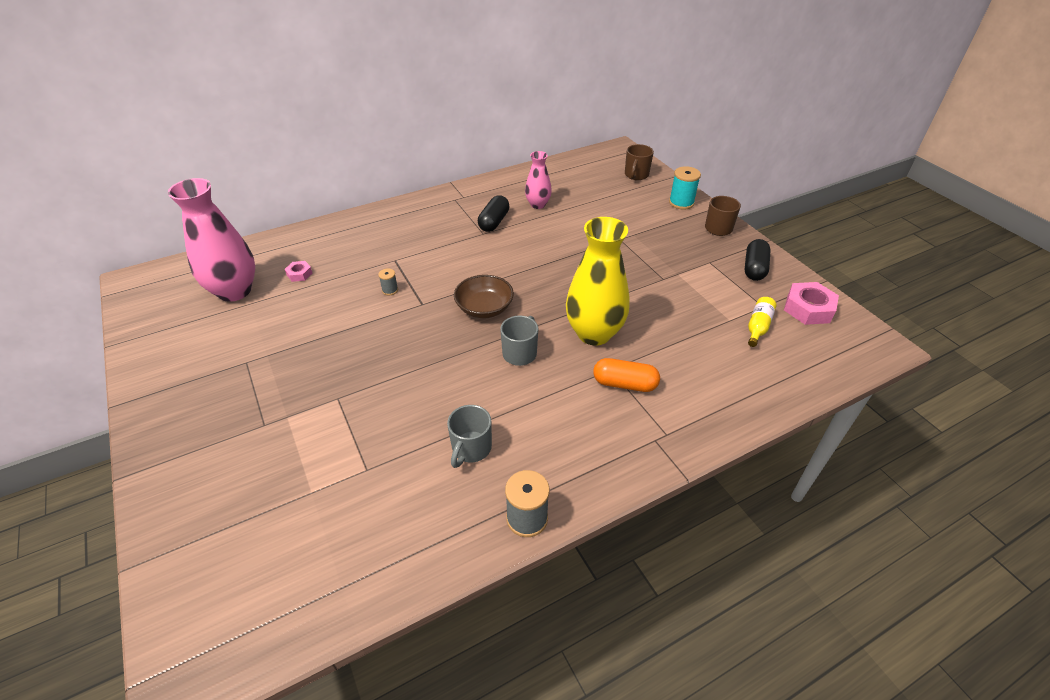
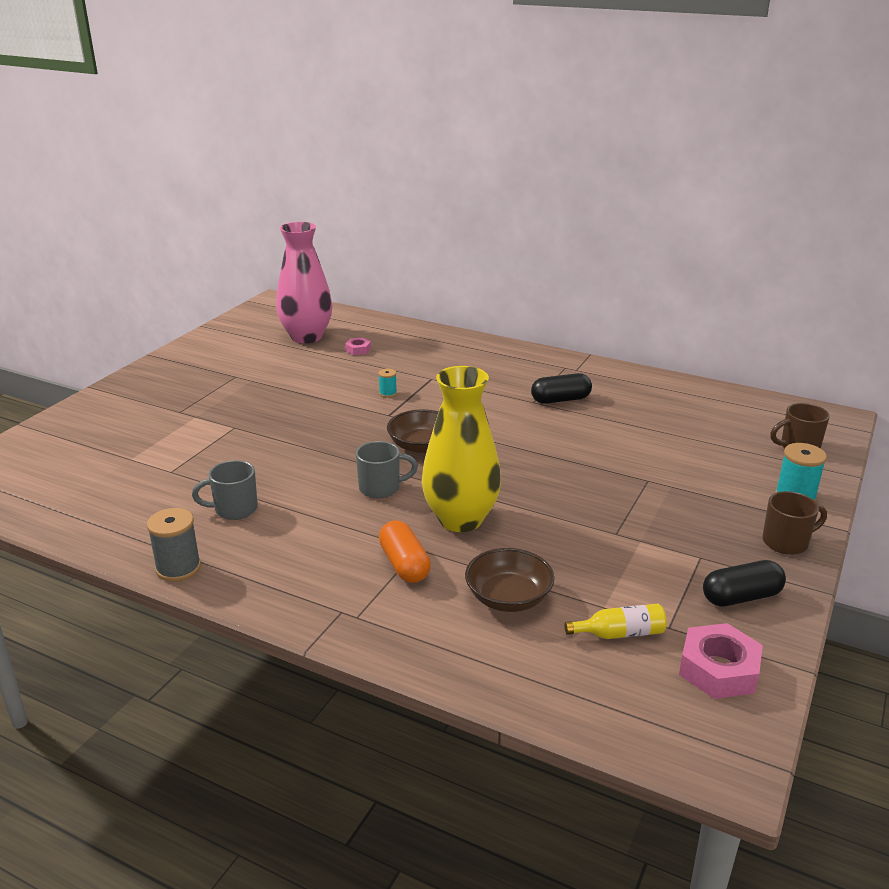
camera: 55 degrees right, 15 degrees down
(390, 290) = (388, 393): grey spool -> turquoise spool
(538, 205) = (629, 411): pink vase -> none
(695, 353) = (508, 598): none -> brown bowl

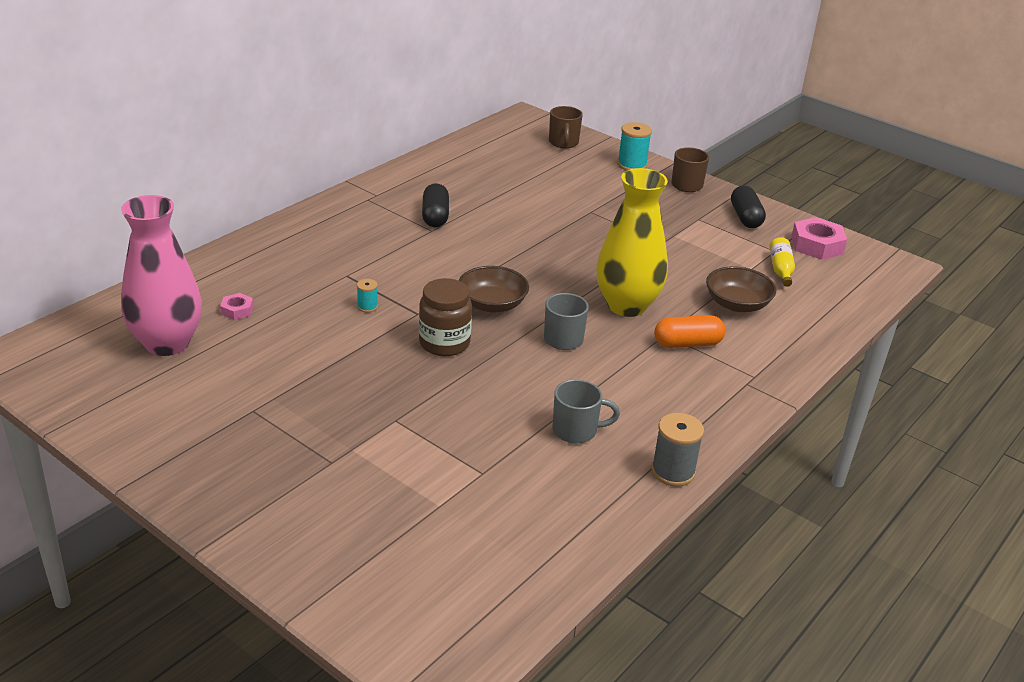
camera: 80 degrees left, 5 degrees up
(234, 509) = (576, 430): grey mug -> grey mug turned 90 degrees counterclockwise
(348, 432) = (444, 343): none -> brown jar

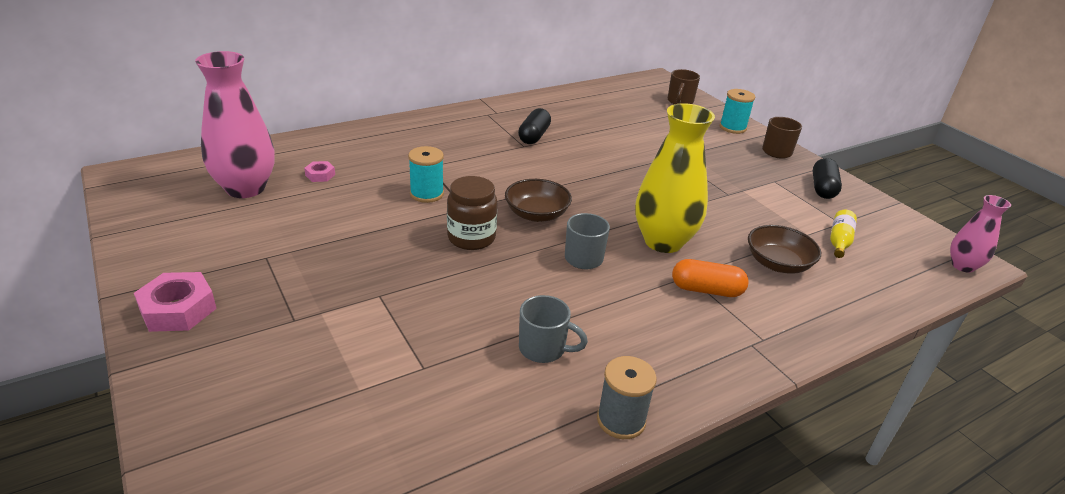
camera: 20 degrees right, 0 degrees up
(367, 307) = (427, 194): turquoise spool -> turquoise spool, size x1.83
(817, 245) = (888, 226): pink nut -> pink nut (178, 309)
(890, 270) = (962, 266): none -> pink vase

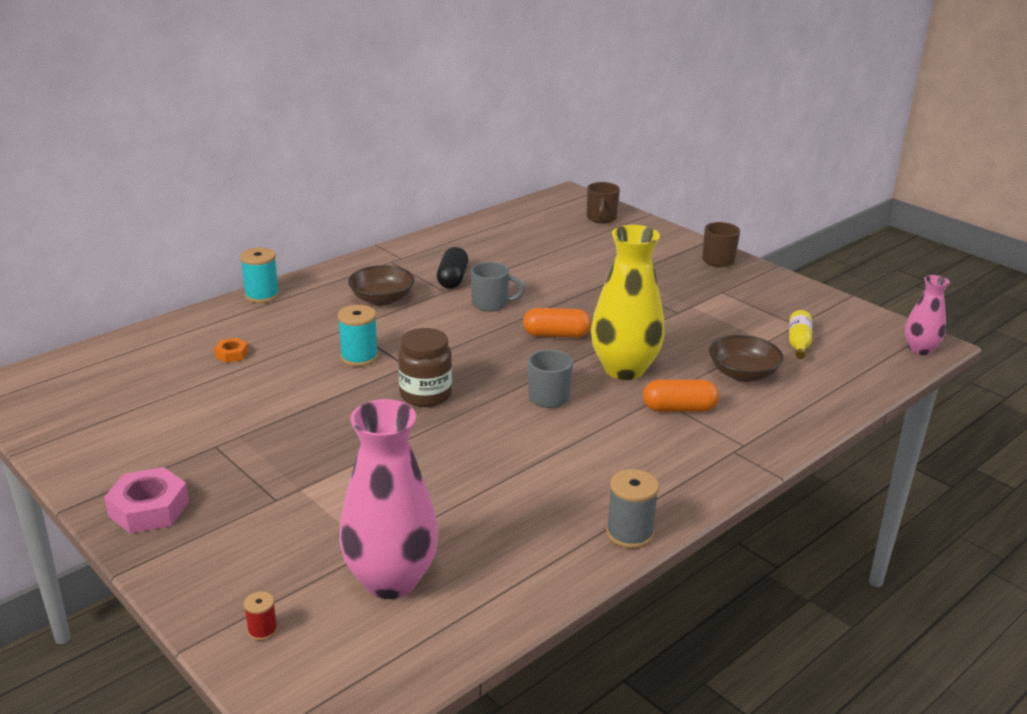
camera: 10 degrees left, 5 degrees down
(215, 463) = (262, 630): none -> red spool
(245, 188) = (155, 380): pink vase -> pink vase (391, 580)
(320, 175) = (232, 354): pink nut -> orange nut
(536, 214) = (485, 361): brown bowl -> brown bowl (382, 299)
(543, 349) = (537, 486): grey mug -> grey mug (491, 304)
(609, 199) = (556, 335): none -> orange capsule
(732, 128) = (665, 240): turquoise spool -> turquoise spool (262, 295)
(823, 188) = (773, 292): black capsule -> none

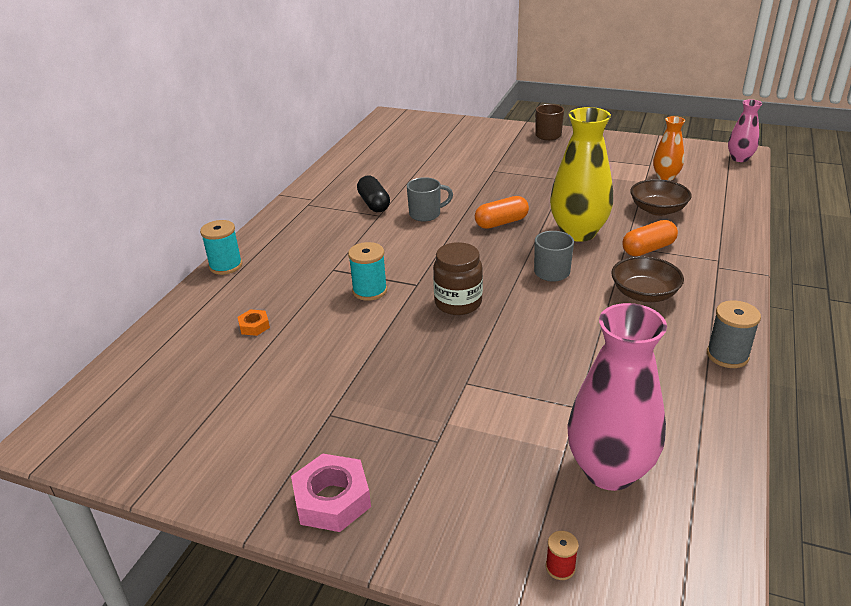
camera: 25 degrees left, 5 degrees up
(382, 299) = (334, 237): brown bowl -> brown bowl (644, 294)
(601, 218) = (433, 127): brown mug -> none
(798, 343) = (665, 177): yellow bottle -> orange vase

